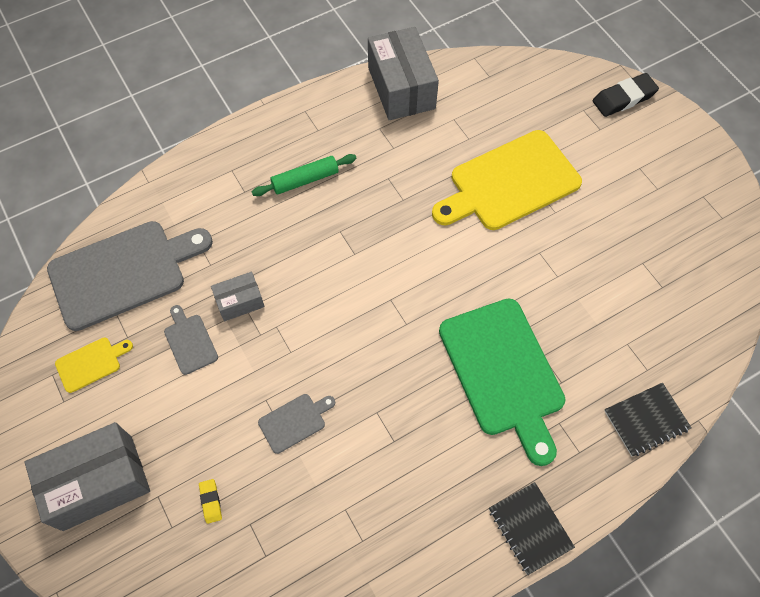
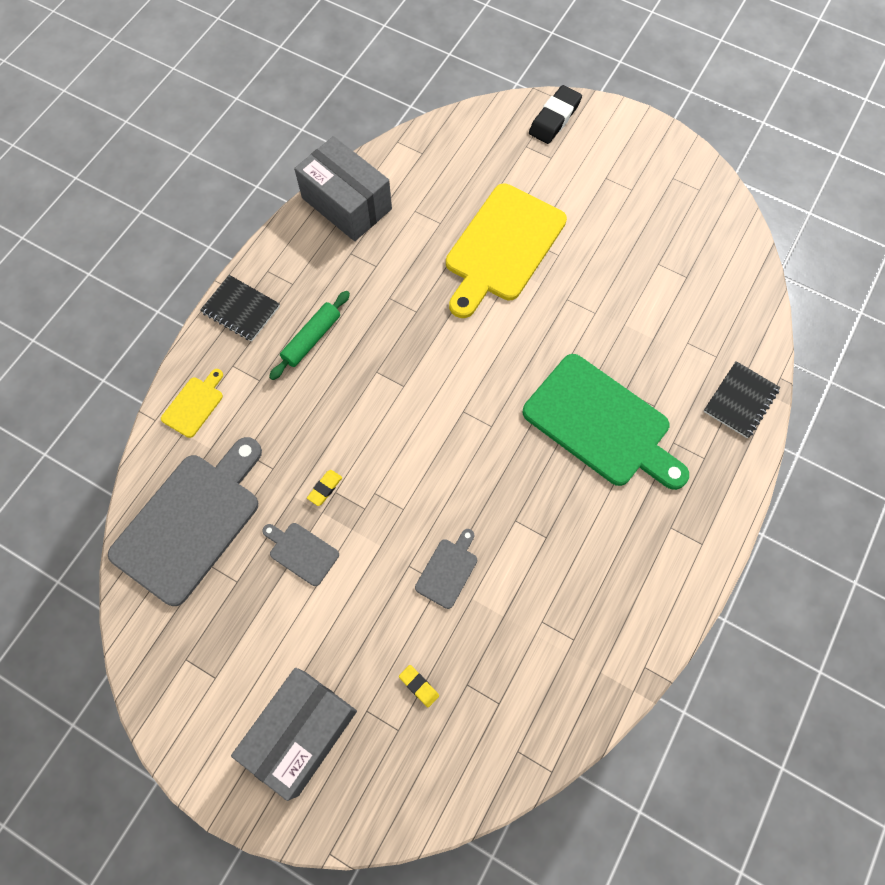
camera: 30 degrees left, 5 degrees up
(91, 363) = (218, 627): yellow cutting board -> yellow cutting board (194, 405)
(240, 302) = (325, 488): grey box -> yellow eraser
(530, 528) = (703, 546): black notebook -> black notebook (241, 309)

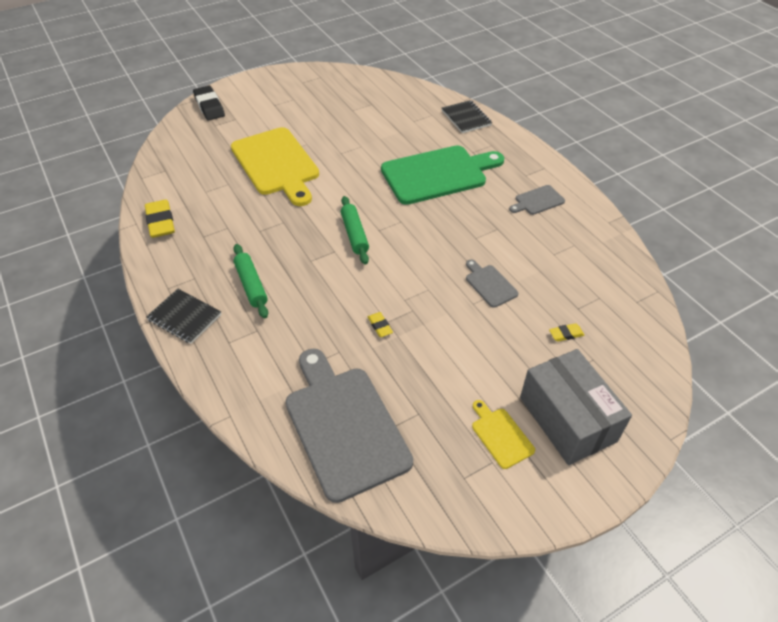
camera: 60 degrees left, 20 degrees down
(194, 405) = (240, 381): yellow cutting board -> yellow cutting board (501, 435)
(241, 309) = (184, 317): black notebook -> black notebook turned 60 degrees clockwise
(302, 552) = (421, 361): grey cutting board -> grey cutting board (537, 201)
(346, 203) = (160, 222): grey box -> yellow eraser
(440, 391) = (354, 234): none -> green rolling pin

